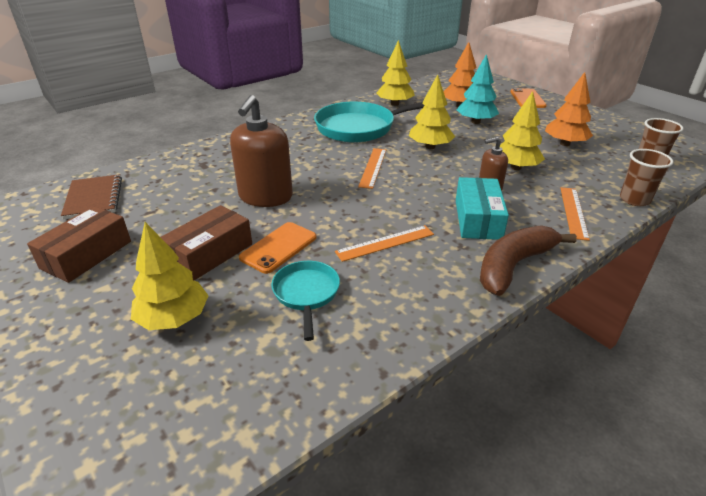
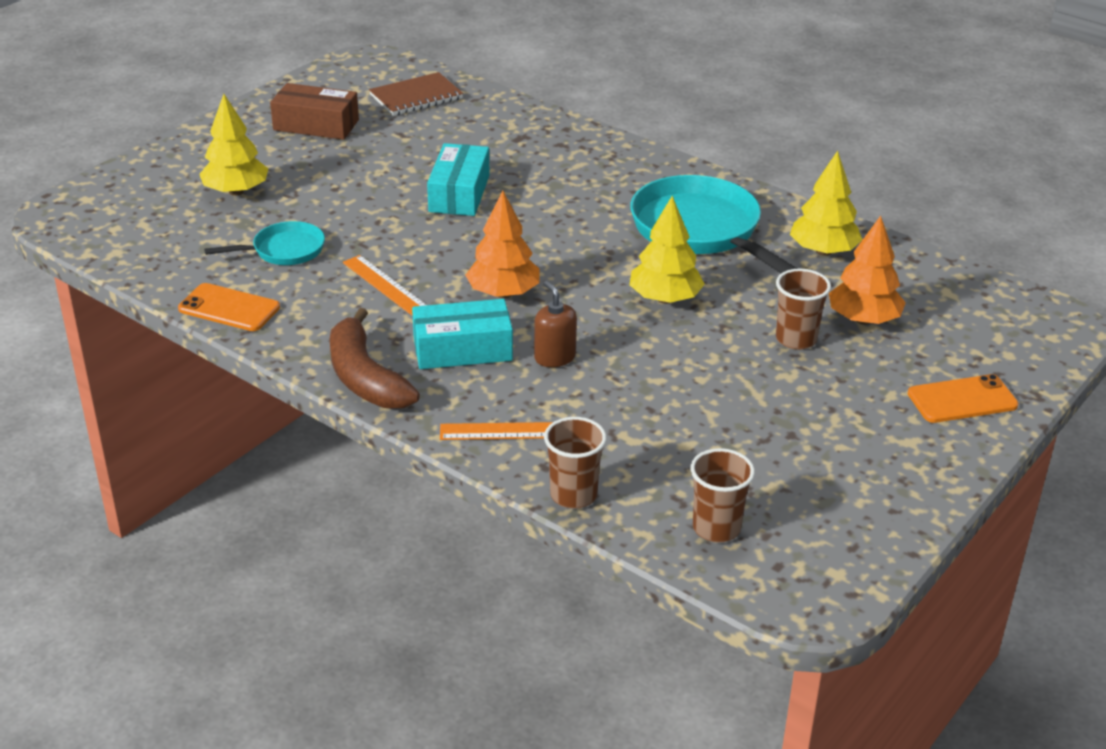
camera: 75 degrees right, 0 degrees up
(210, 253) = (335, 186): brown box -> none
(265, 197) = (459, 193): brown soap dispenser -> turquoise box
(278, 247) = (357, 221): orange phone -> orange phone (229, 308)
(373, 167) = (571, 257): orange ruler -> none
(475, 122) = (796, 339): turquoise tree -> brown cup
(514, 266) = (365, 377): brown banana -> brown banana turned 150 degrees counterclockwise
(515, 167) = (632, 381): yellow tree -> none
(564, 144) = (755, 437): orange tree -> orange tree (503, 293)

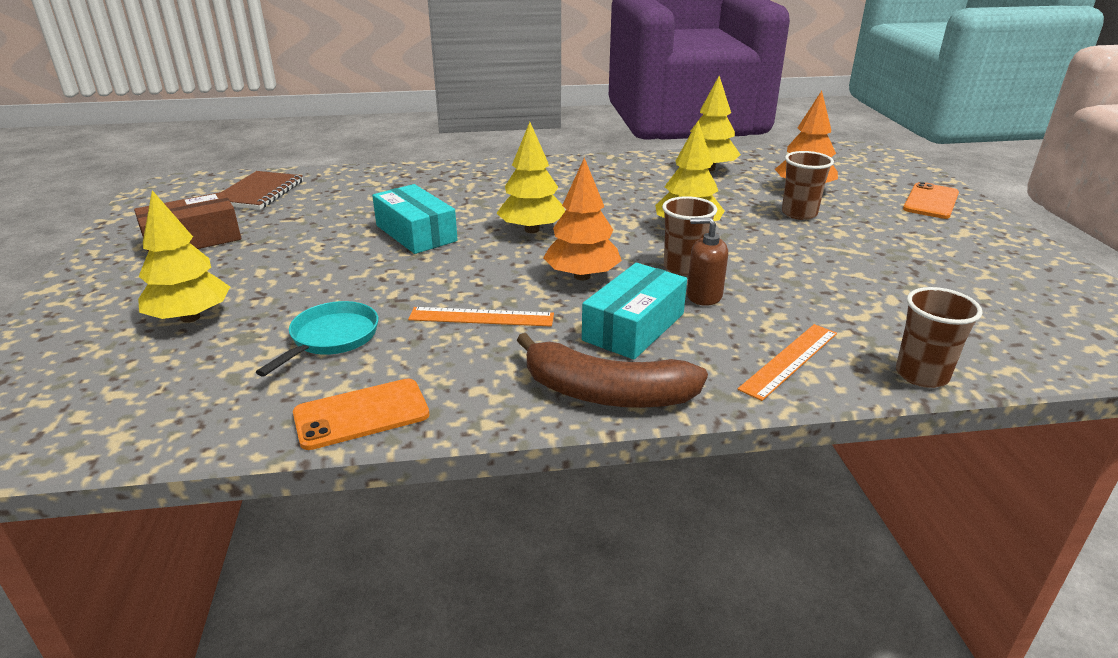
camera: 45 degrees left, 5 degrees down
(544, 234) = (531, 230): none -> yellow tree
(700, 230) = (623, 187): turquoise pan -> none
(716, 528) = (1025, 336): brown cup -> brown cup (683, 268)

